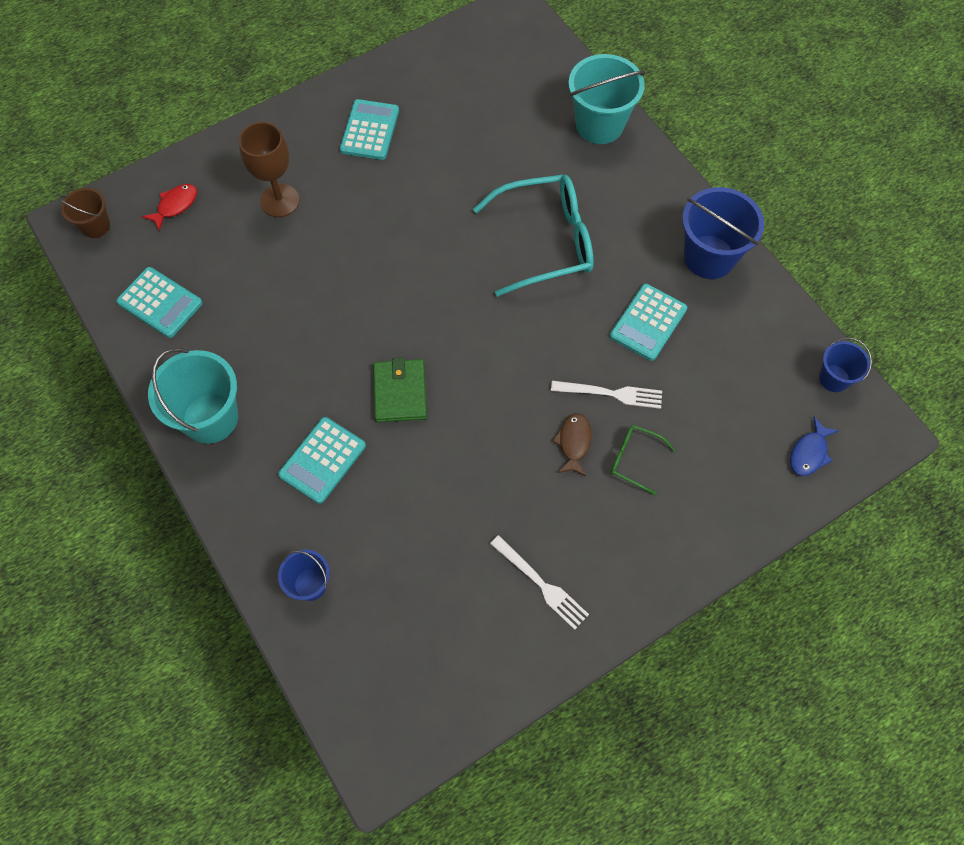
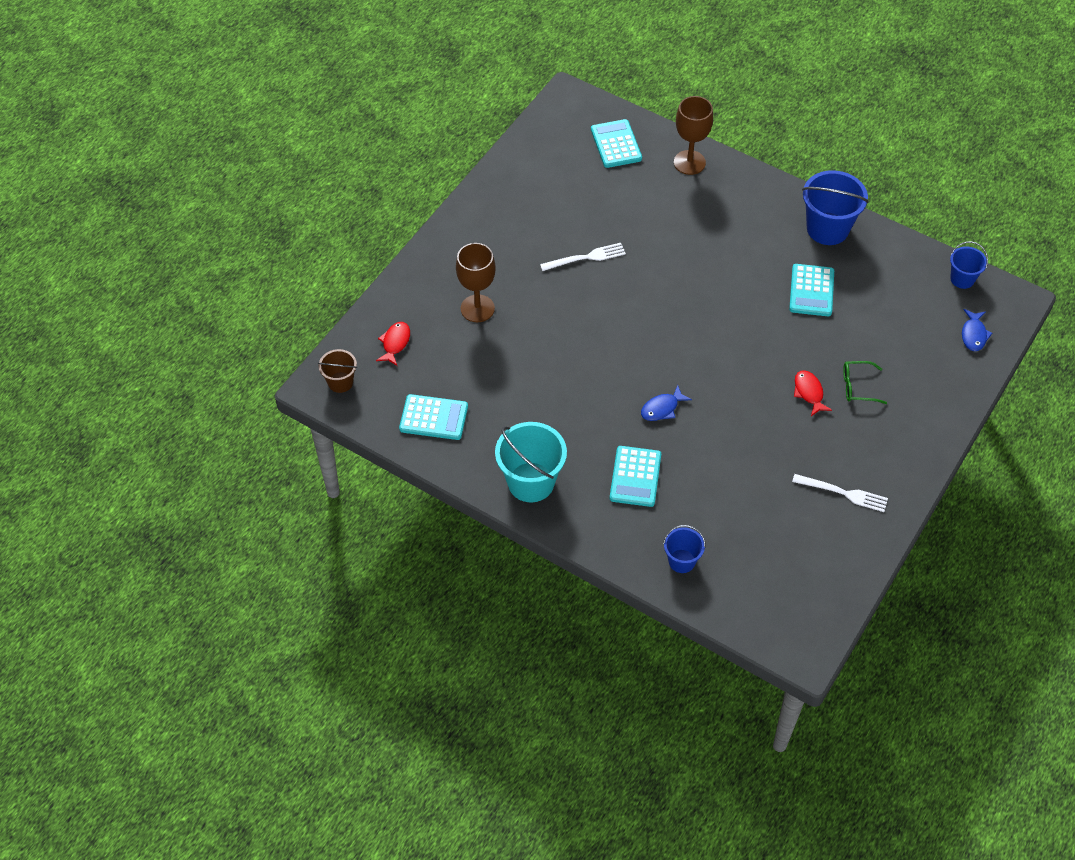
camera: 25 degrees left, 10 degrees down
(370, 130) = (514, 230): turquoise calculator -> turquoise calculator (616, 144)
(400, 392) = (662, 408): green wallet -> blue fish
(546, 241) = (702, 262): turquoise glasses -> none
(574, 443) = (809, 392): brown fish -> red fish
(599, 125) = (689, 162): turquoise bucket -> brown goblet
(612, 394) = (815, 349): white fork -> white fork (587, 257)

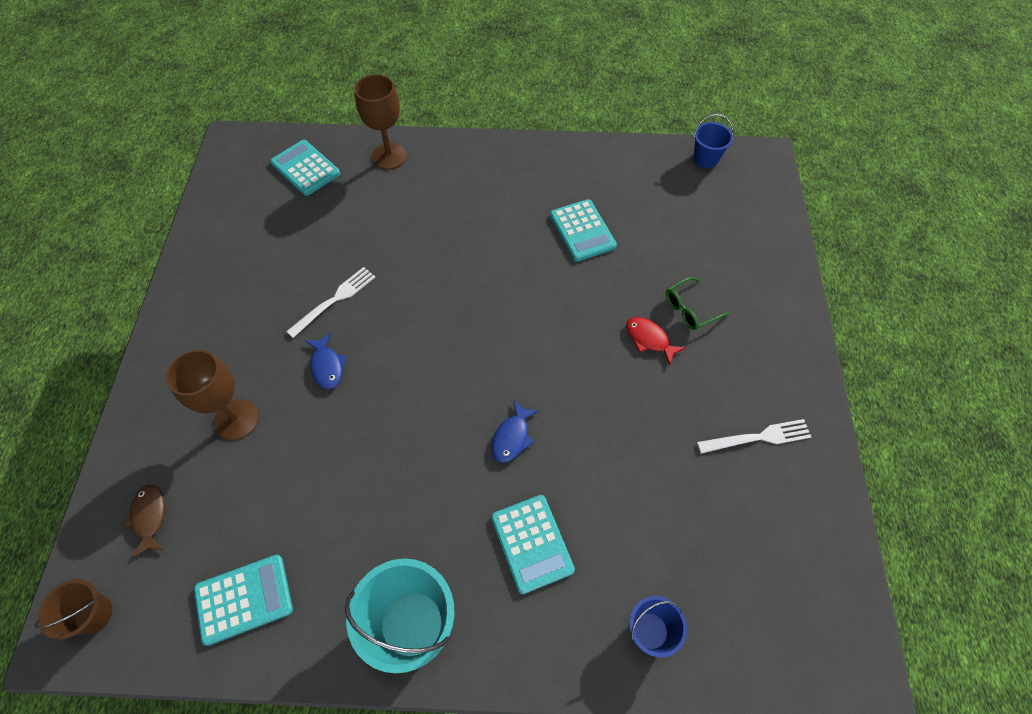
camera: 30 degrees left, 5 degrees up
(395, 343) = (149, 517): red fish -> brown fish
(827, 229) = (558, 164): blue bucket -> none
(973, 334) = (753, 206): blue fish -> blue fish (327, 366)

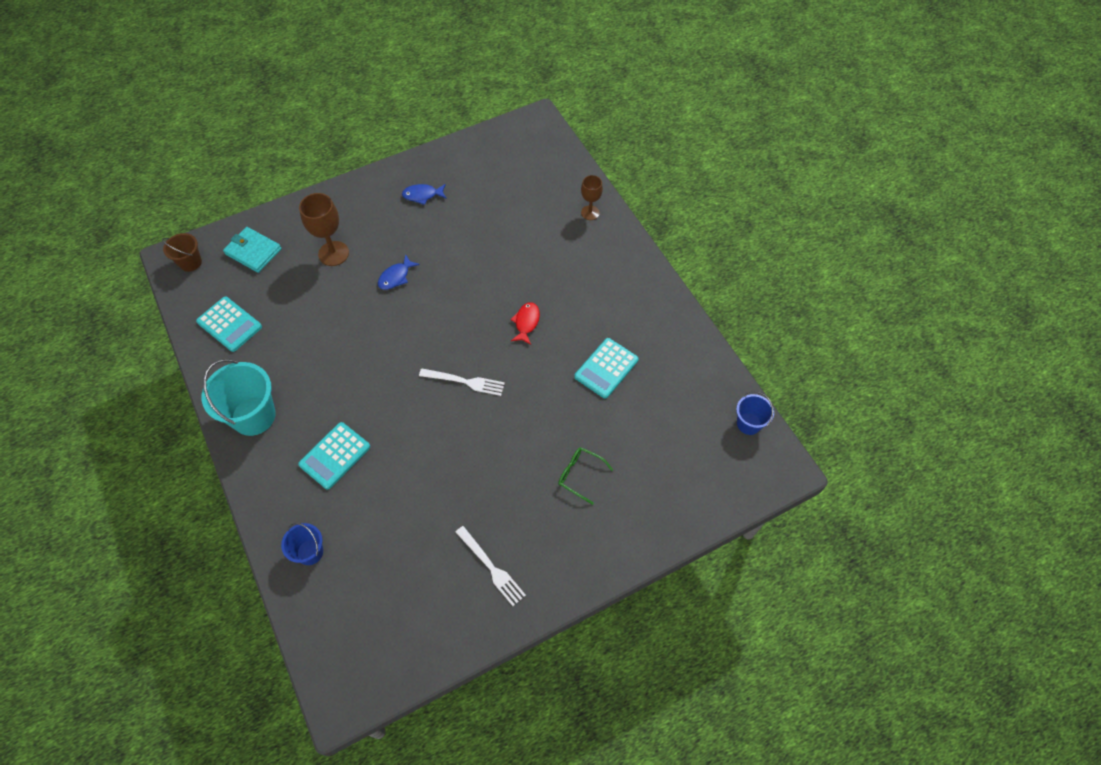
camera: 60 degrees right, 0 degrees up
(149, 517) = (253, 251): brown fish -> turquoise wallet
(305, 168) = (543, 172): turquoise calculator -> none
(335, 299) = (448, 252): white fork -> white fork (466, 382)
(389, 156) = (590, 213): brown goblet -> brown goblet, size x0.63
(512, 437) = (403, 408): blue fish -> blue fish (422, 195)
(649, 339) = (534, 458): red fish -> red fish (526, 322)

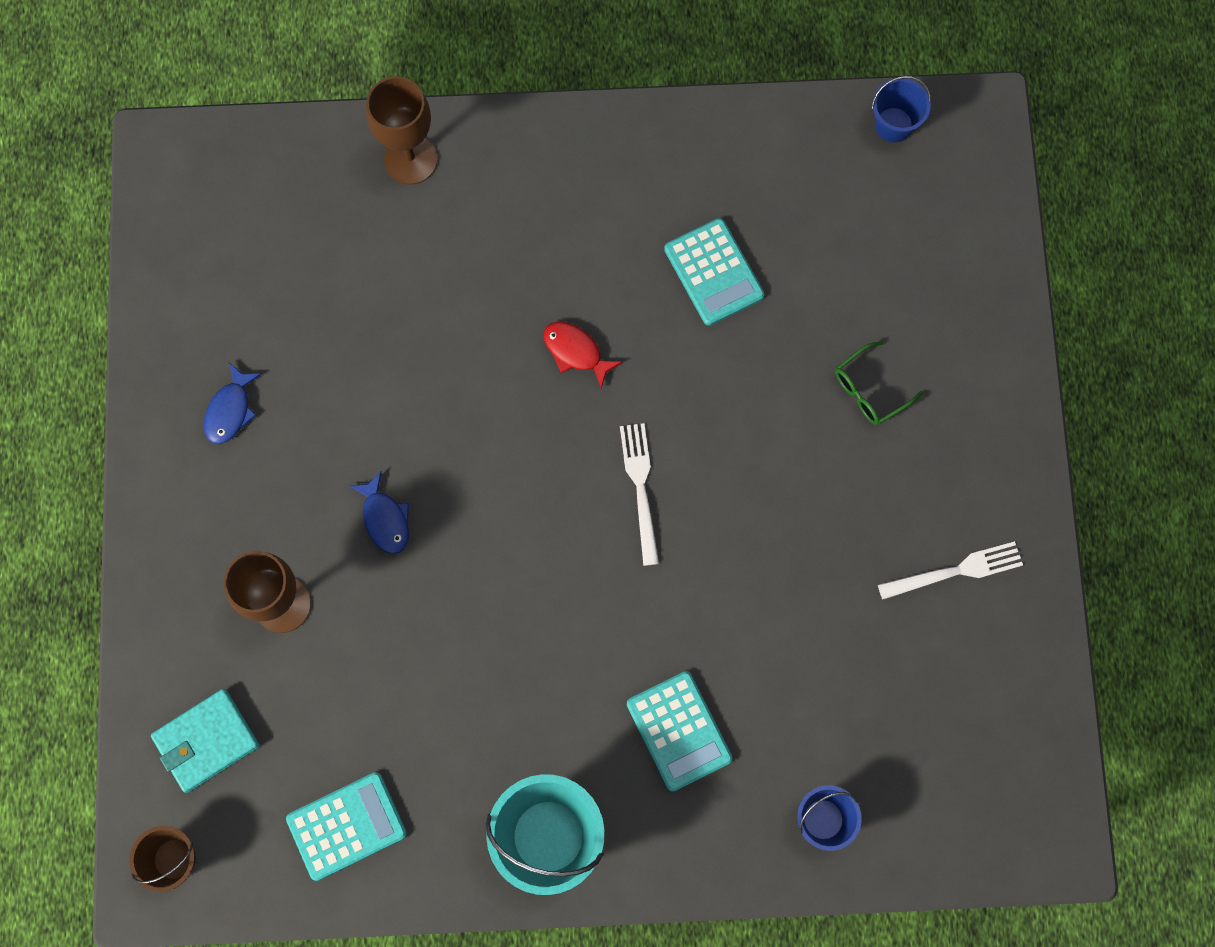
camera: 65 degrees left, 15 degrees up
(466, 382) = (640, 486): white fork -> white fork turned 45 degrees counterclockwise
(590, 213) = (410, 159): brown goblet -> brown goblet, size x1.60

